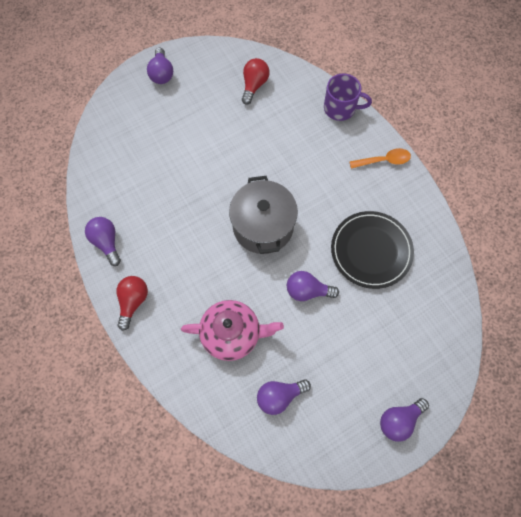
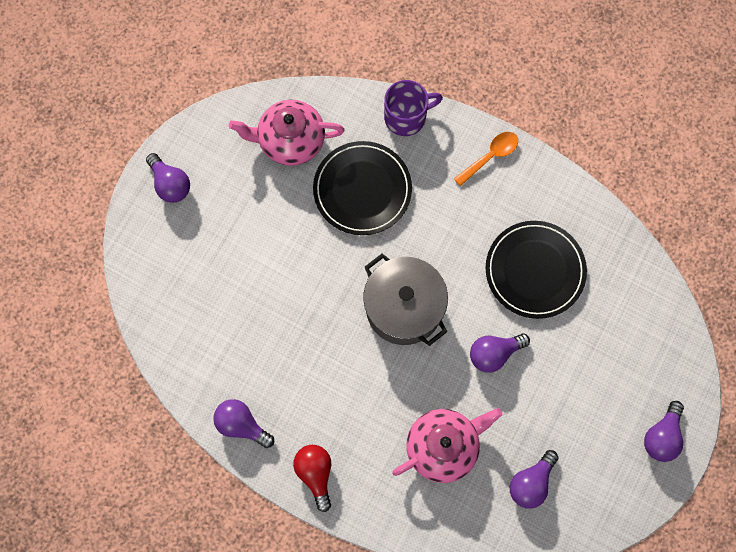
camera: 30 degrees left, 5 degrees up
(254, 85) = (290, 140): red light bulb -> pink teapot
(282, 138) = (362, 190): none -> black plate

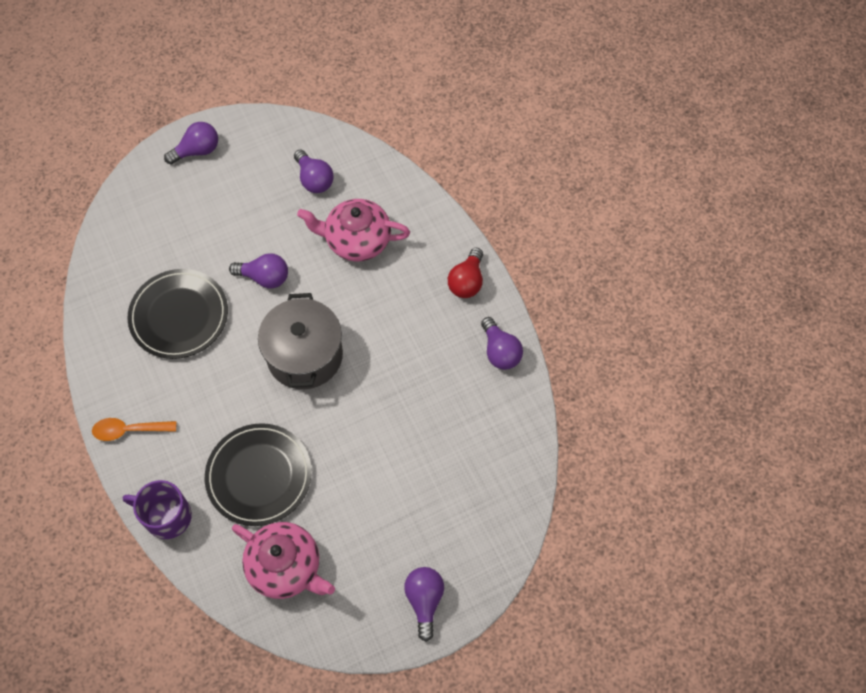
camera: 145 degrees left, 10 degrees down
(531, 482) = (314, 179): purple light bulb -> purple light bulb turned 75 degrees clockwise

